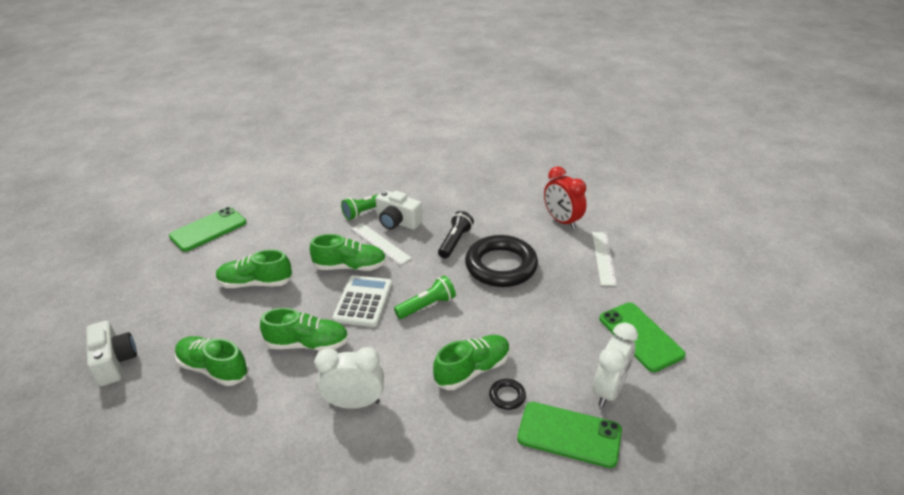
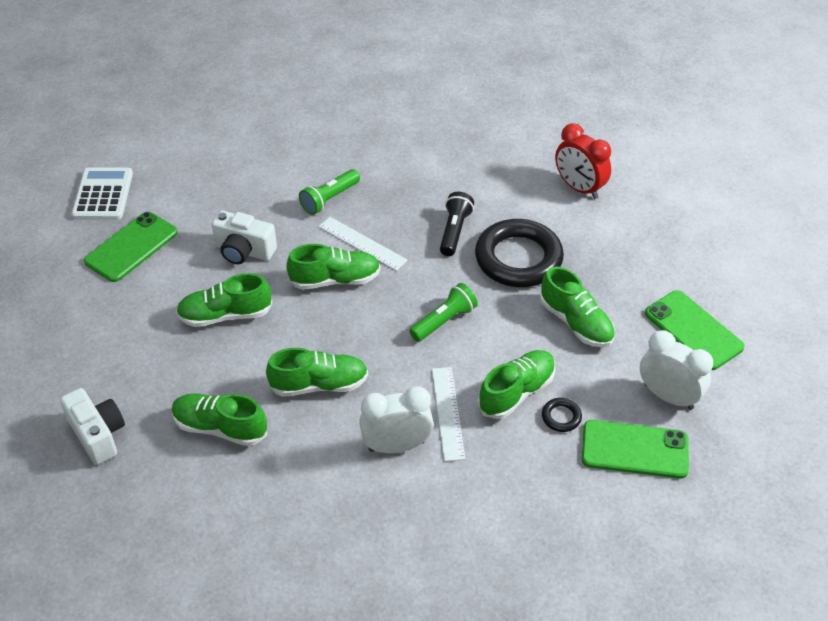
camera: 10 degrees left, 10 degrees up
(363, 301) = (366, 324): white calculator -> white calculator (103, 194)
(397, 222) = (374, 211): white camera -> white camera (244, 251)
(537, 319) = (576, 322): none -> green shoe
(603, 258) = (637, 234): white ruler -> white ruler (447, 413)
(609, 390) = (668, 396): white clock -> white clock turned 75 degrees counterclockwise

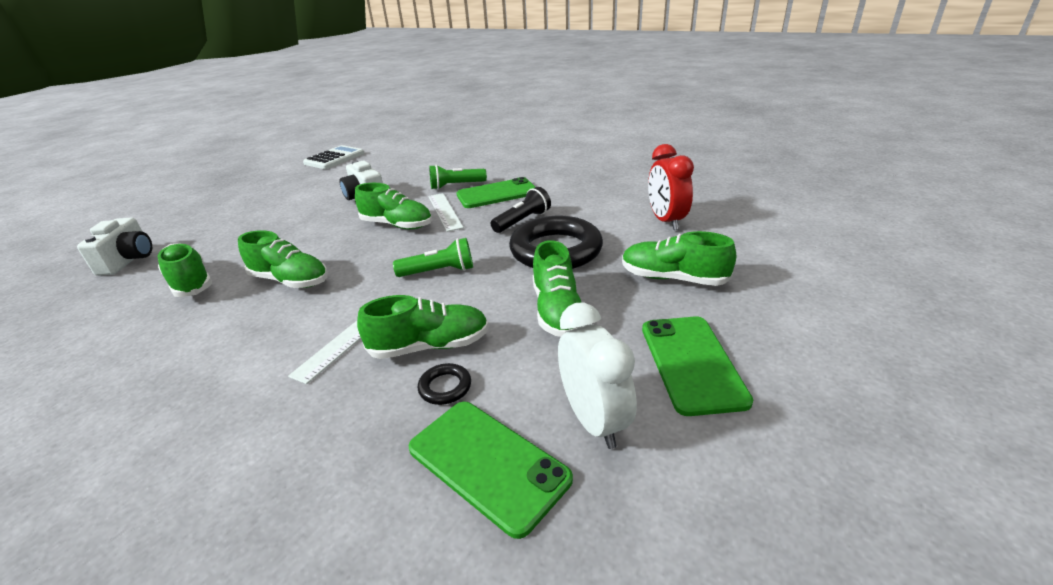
camera: 35 degrees right, 15 degrees down
(131, 247) = (309, 181): green phone -> green phone (497, 194)
(225, 315) = (302, 224): green shoe -> green shoe (673, 278)
(396, 446) = (273, 346): white clock -> none

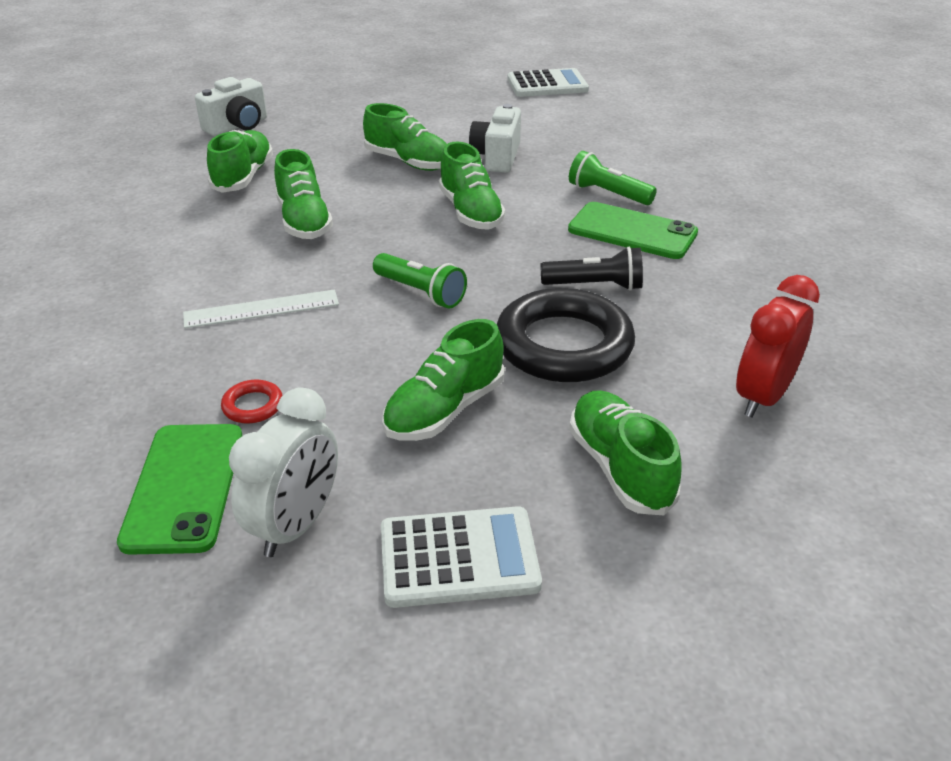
camera: 45 degrees right, 5 degrees up
(430, 346) = (298, 362): green shoe -> green shoe (408, 162)
(445, 211) = (540, 222): white ruler -> none
(445, 387) = (253, 406): black ring -> red ring
(691, 363) = (459, 557): green phone -> white calculator

